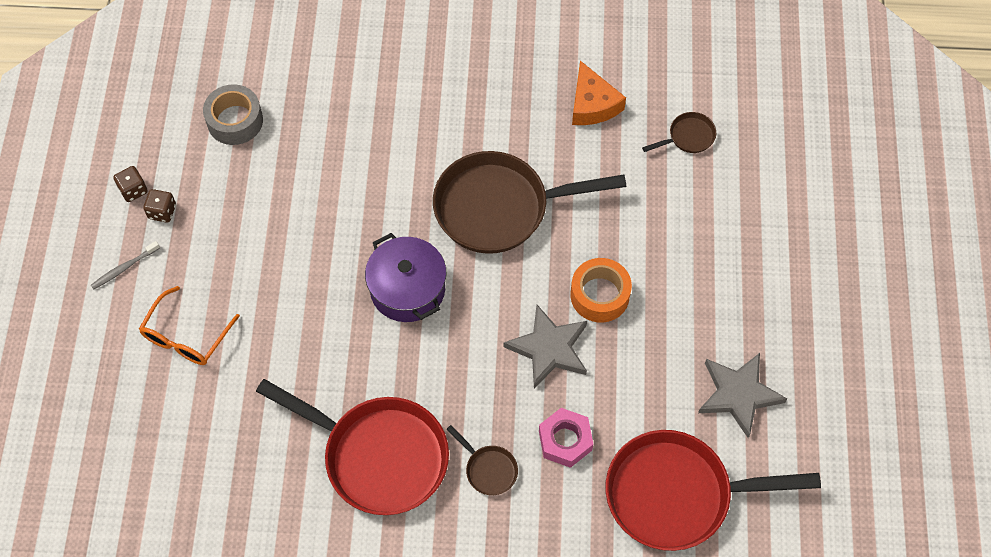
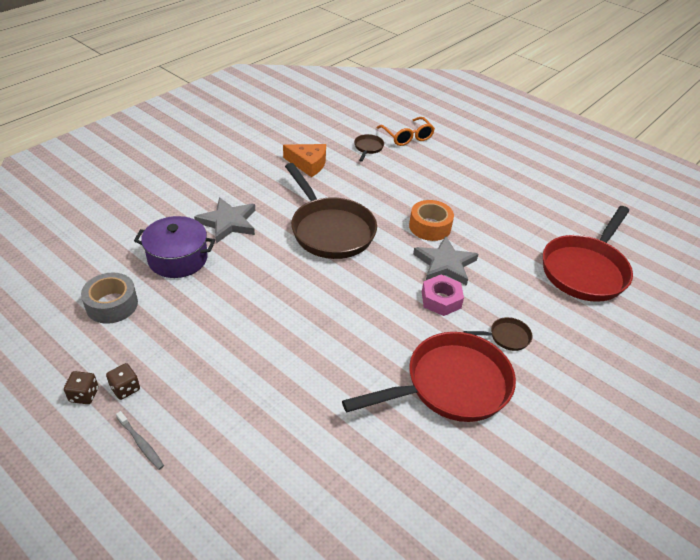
camera: 55 degrees left, 20 degrees down
(124, 268) = (141, 443): grey toothbrush -> grey toothbrush turned 45 degrees counterclockwise
(186, 337) = (245, 439): orange glasses -> orange glasses (407, 137)
(407, 289) = (340, 298): purple pot -> purple pot (178, 258)
(499, 208) = (330, 230): brown pan -> brown pan turned 60 degrees counterclockwise
(565, 440) = (513, 293): pink nut -> pink nut (441, 300)
(738, 394) = (539, 215): grey star -> grey star (228, 222)

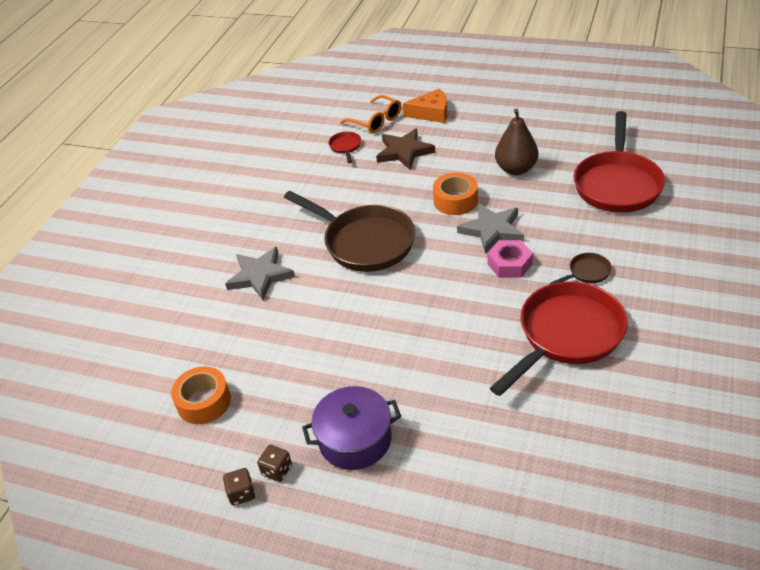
camera: 15 degrees left, 0 degrees up
(112, 305) = (204, 402): grey tape -> orange tape
(141, 443) = (328, 509): grey toothbrush -> none
(178, 258) = (236, 331): purple pot -> purple pot (355, 440)
(308, 164) = (298, 186): orange cheese -> orange cheese (431, 113)
(368, 148) = (345, 147): brown pan -> red pan
(413, 170) = (404, 152): none -> brown star
(500, 221) = (516, 169): none -> brown pear

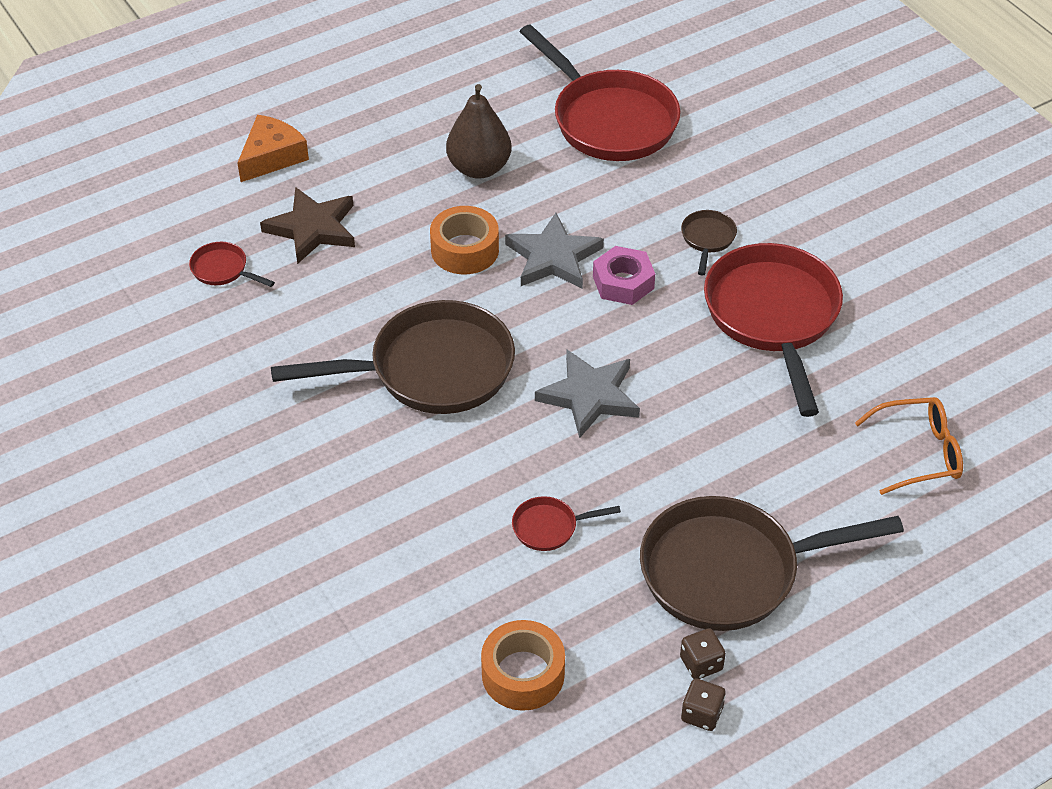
camera: 55 degrees left, 5 degrees up
(260, 276) = (366, 498): grey star -> grey star (589, 396)
(309, 348) = (549, 527): none -> red pan
(355, 440) = (729, 571): purple pot -> brown pan
(376, 121) = (212, 210): orange glasses -> orange glasses (919, 453)

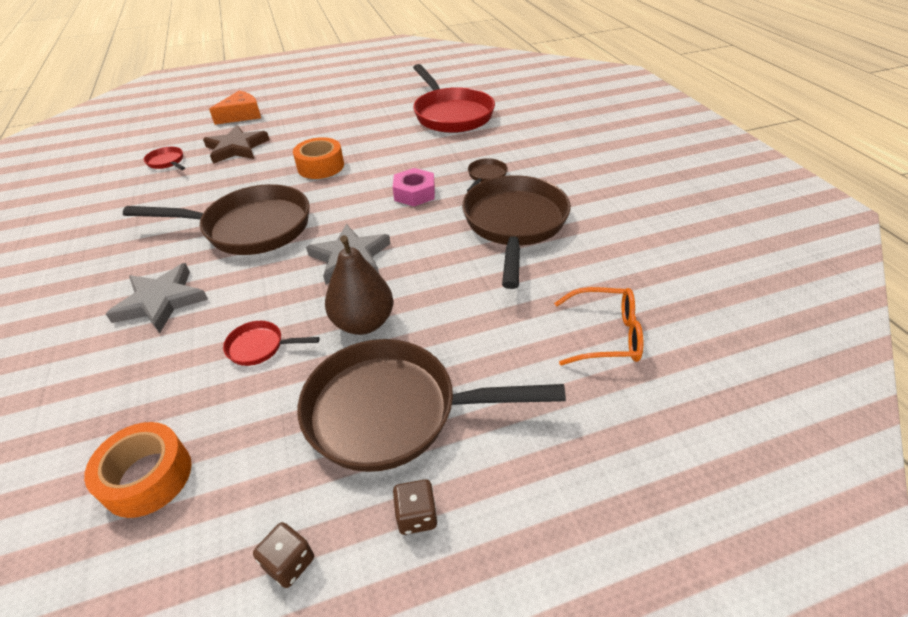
camera: 15 degrees right, 5 degrees down
(479, 168) = (357, 129): brown pear -> brown pear (363, 323)
(553, 257) = (375, 175): grey star -> grey star (161, 301)
(701, 663) = (319, 502): brown dice -> brown dice (416, 516)
(773, 316) = (514, 224): red pan -> brown pan

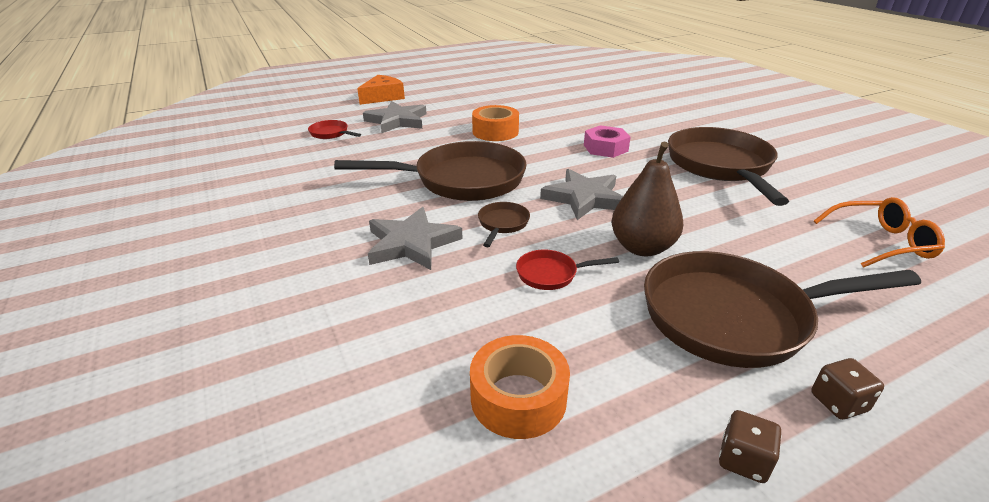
camera: 10 degrees left, 10 degrees down
(237, 148) = (397, 121): brown star -> grey star
(451, 114) = (590, 92): red pan -> none
(486, 176) = (662, 133): brown pan -> brown pan (502, 224)

